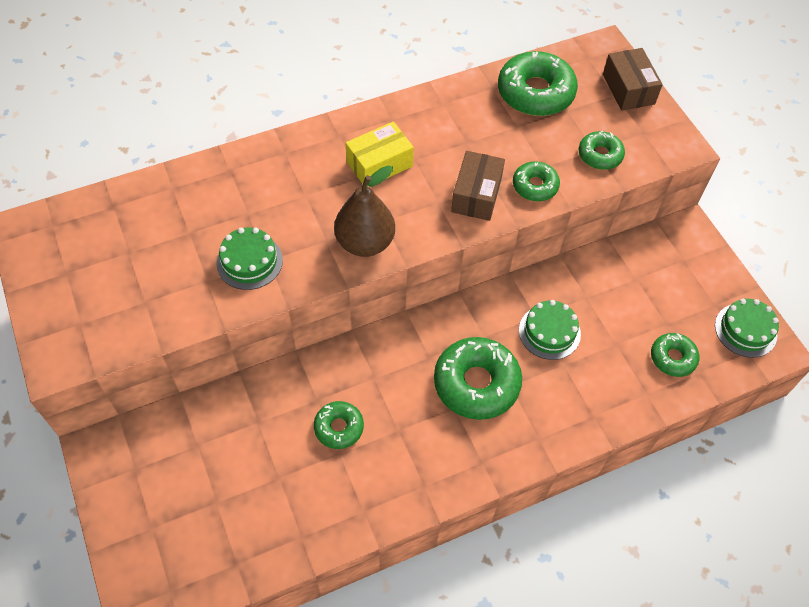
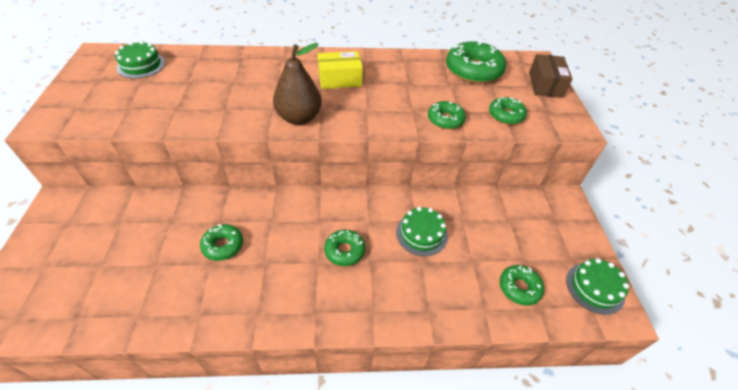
camera: 20 degrees right, 10 degrees down
(249, 261) = (213, 106): green cake -> green cake (141, 65)
(476, 195) = (398, 113): brown box -> none
(476, 383) = (344, 251): green donut -> green donut, size x0.55

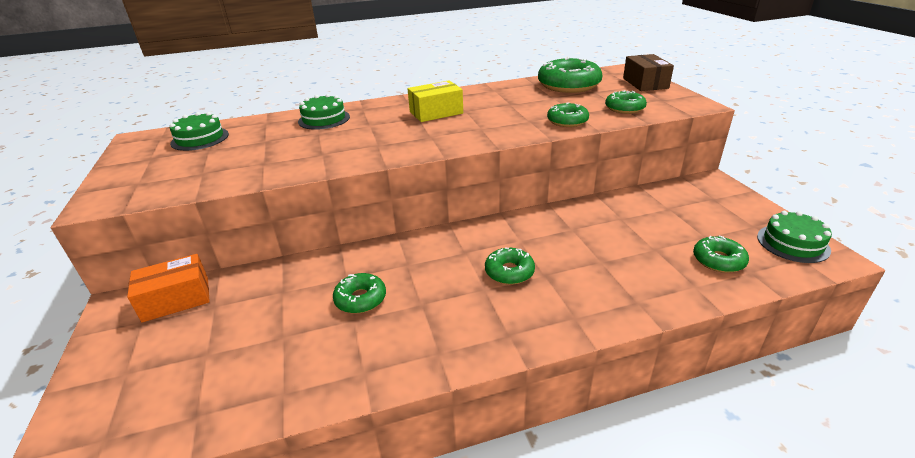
camera: 10 degrees left, 15 degrees down
(96, 208) = (176, 299): none -> orange box
(299, 118) = (411, 146): brown pear -> none
(421, 234) = (585, 239): green cake -> green cake (324, 119)

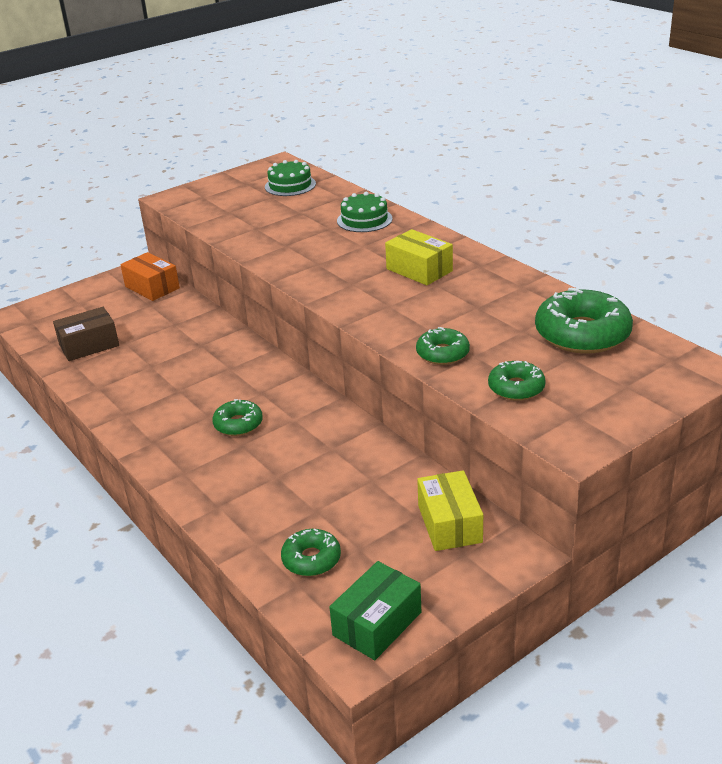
camera: 70 degrees right, 0 degrees up
(360, 299) = (175, 361): green donut -> none
(645, 83) = (643, 394): brown box -> brown box (89, 345)
(680, 198) = (449, 524): none -> yellow box
(793, 243) = (377, 624): green cake -> green box

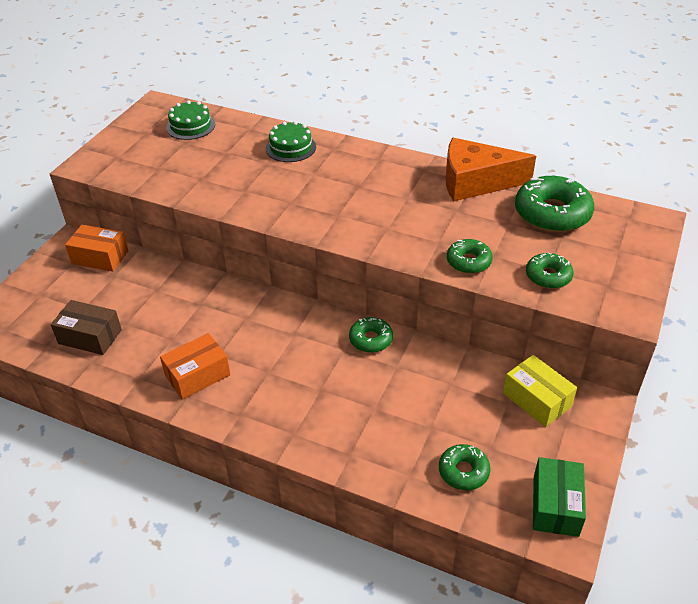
camera: 30 degrees left, 10 degrees up
(89, 345) = (90, 337): brown box -> brown box turned 75 degrees clockwise
(146, 400) = (197, 375): none -> orange box
(238, 424) = (300, 371): green donut -> green donut (371, 339)
(419, 270) = (381, 187): yellow box -> none
(524, 287) = (475, 182): none -> orange cheese

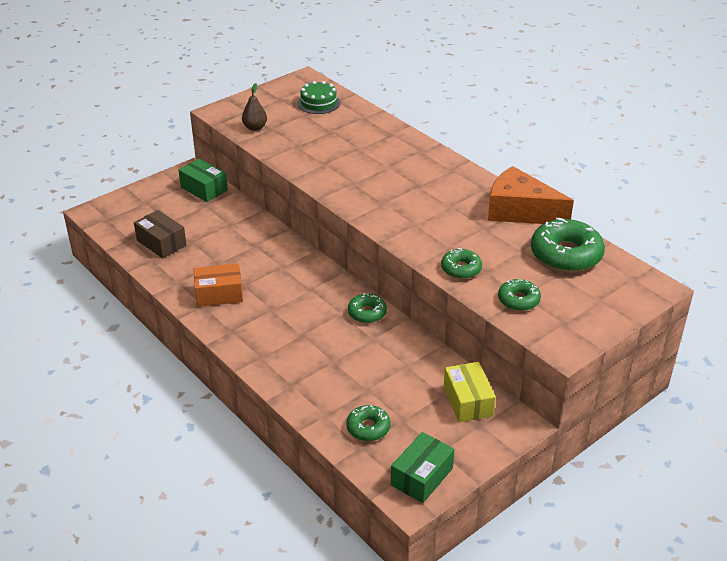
camera: 25 degrees right, 5 degrees down
(100, 257) = (204, 189): orange box -> green box
(139, 171) = (255, 127): none -> brown pear
(290, 147) = (385, 141): green cake -> none

